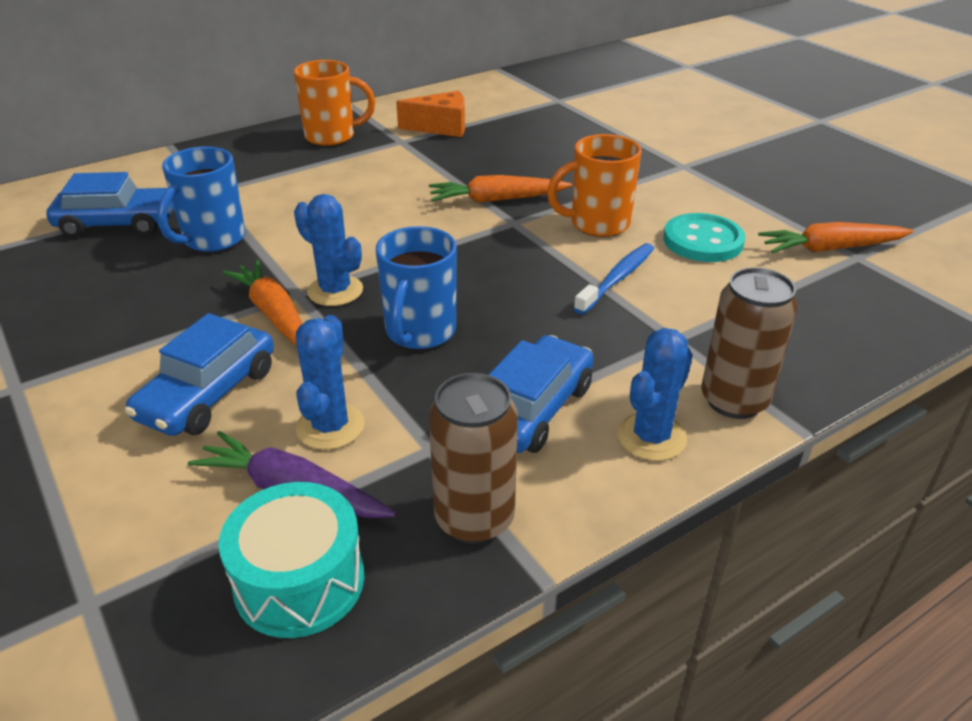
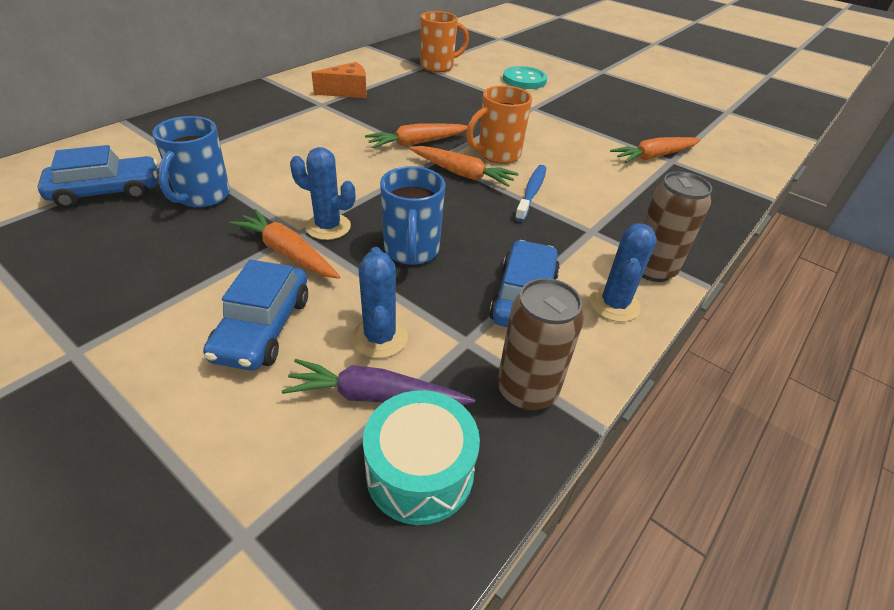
camera: 20 degrees left, 5 degrees up
(332, 137) = (263, 104): orange mug -> orange mug (438, 66)
(535, 244) = (461, 173): none -> orange carrot
(703, 241) = (573, 159): turquoise button -> turquoise button (524, 80)

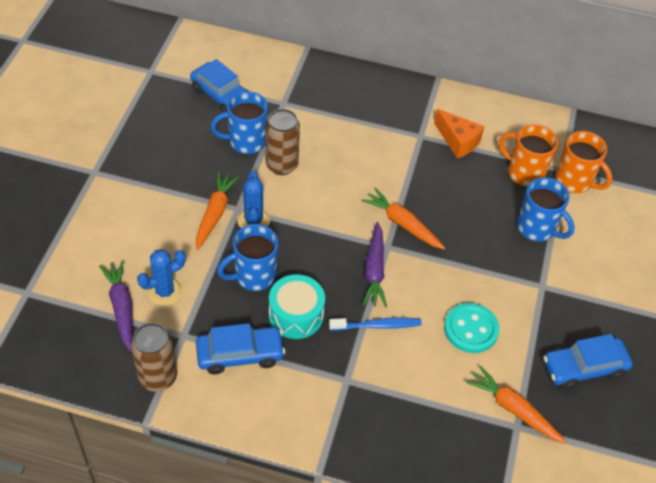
camera: 65 degrees right, 10 degrees up
(263, 328) = (146, 235): blue car -> blue car (584, 368)
(420, 472) = (83, 345): turquoise drum -> turquoise drum (296, 315)
(461, 173) = (374, 270): orange carrot -> purple carrot
(473, 92) = (537, 228): none -> blue mug
(497, 154) = (424, 285): orange mug -> orange mug (524, 173)
(524, 80) = (606, 261): turquoise button -> turquoise button (471, 329)
(614, 304) = (261, 410): blue cactus -> none
(652, 269) = (318, 430): brown can -> brown can (281, 165)

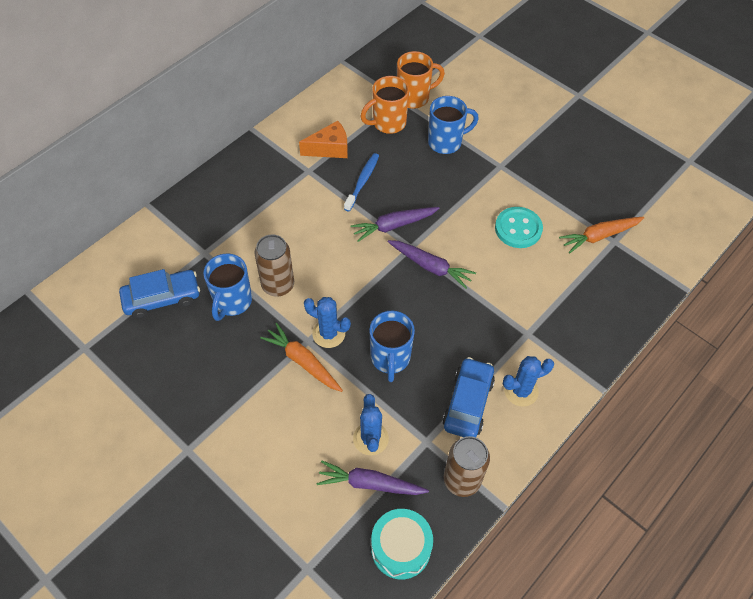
camera: 60 degrees left, 5 degrees up
(277, 395) = (521, 391): none -> blue cactus
(296, 315) = (447, 343): turquoise drum -> turquoise drum (400, 548)
(377, 325) = (485, 289): blue toothbrush -> blue toothbrush (362, 181)
(403, 224) = (394, 226): orange carrot -> purple carrot
(584, 368) = (582, 177): blue car -> none

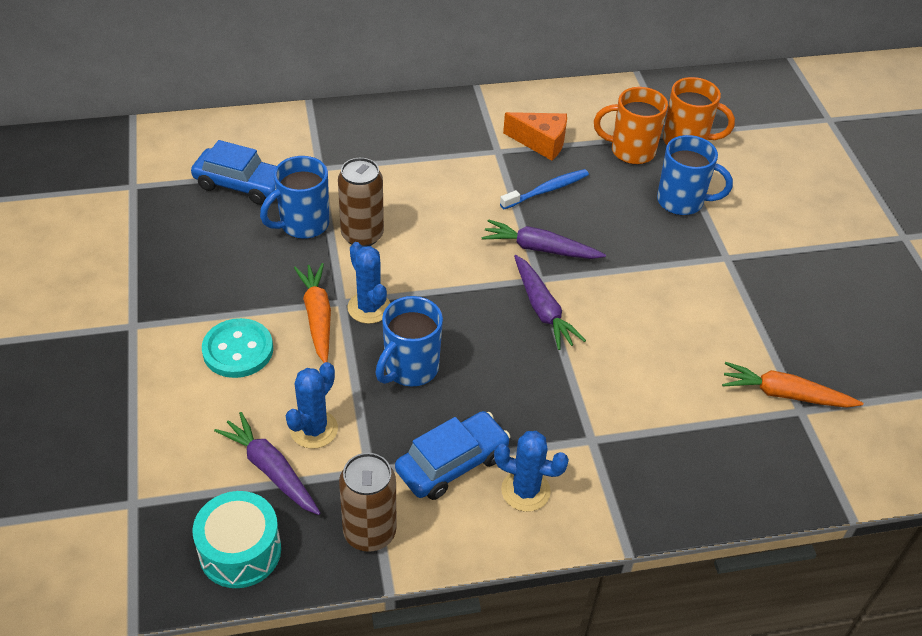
camera: 35 degrees right, 10 degrees down
(518, 229) = (686, 330): turquoise button -> turquoise button (238, 350)

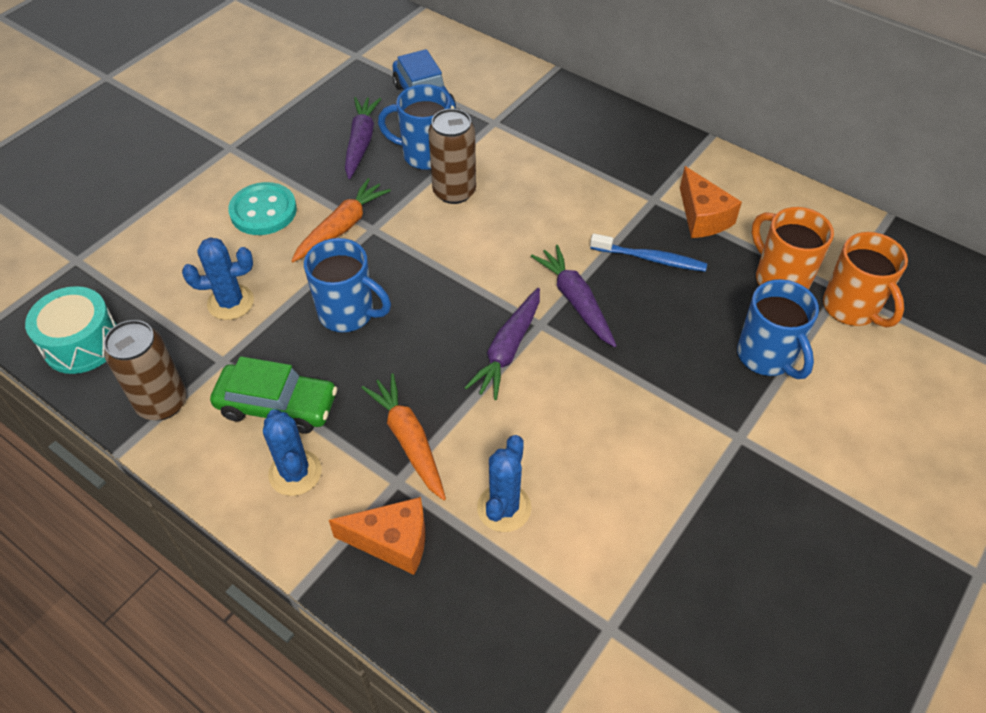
camera: 50 degrees right, 5 degrees up
(271, 470) = (169, 307): purple carrot -> purple carrot (361, 142)
(369, 308) = (384, 247): blue cactus -> blue cactus (504, 508)
(410, 369) = (348, 313): blue mug -> blue mug turned 150 degrees counterclockwise
(452, 463) = (277, 405): blue car -> green car
(638, 473) = (392, 542): none -> orange cheese
(786, 395) = (616, 601): orange carrot -> orange carrot (409, 441)

